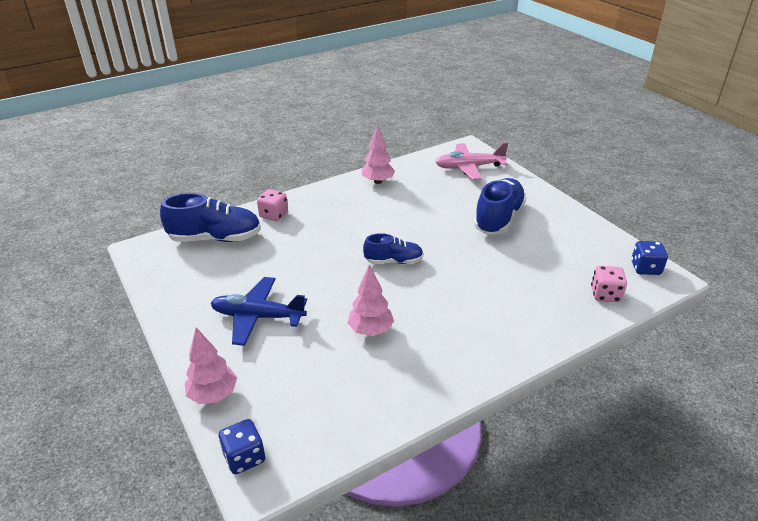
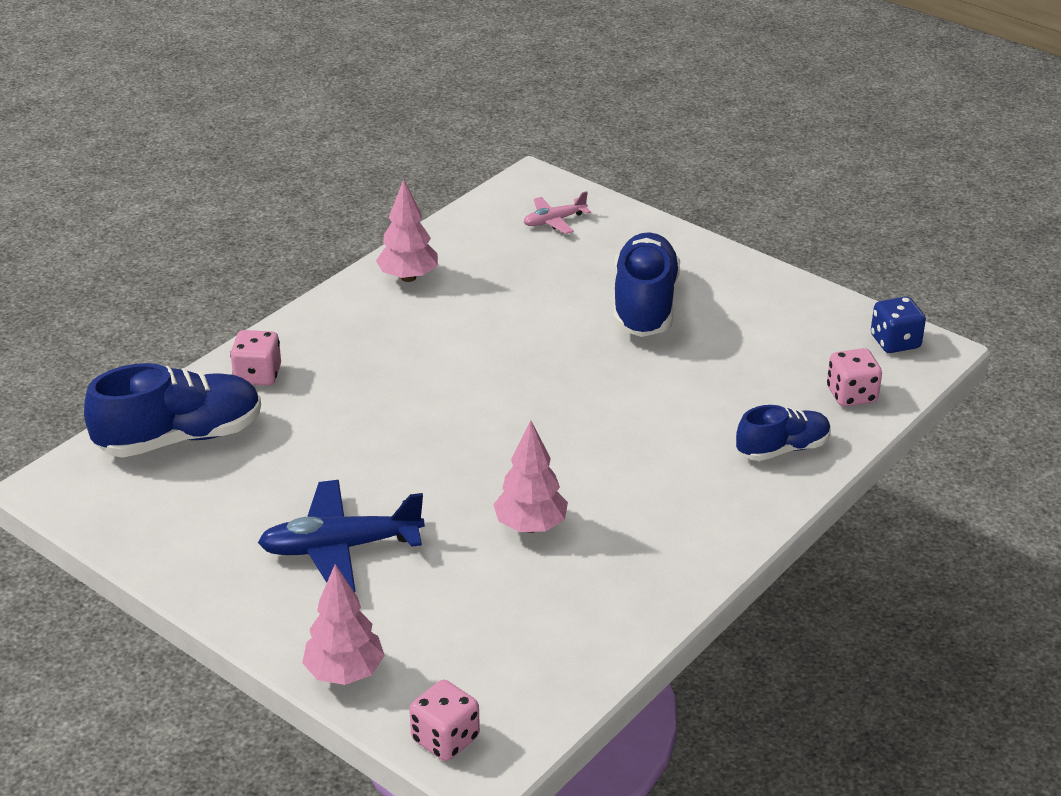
camera: 20 degrees left, 0 degrees up
(244, 457) = (445, 739): blue dice -> pink dice
(394, 261) = (510, 412): blue shoe -> blue shoe (782, 449)
(469, 167) = (554, 221): pink plane -> pink plane, size x0.54

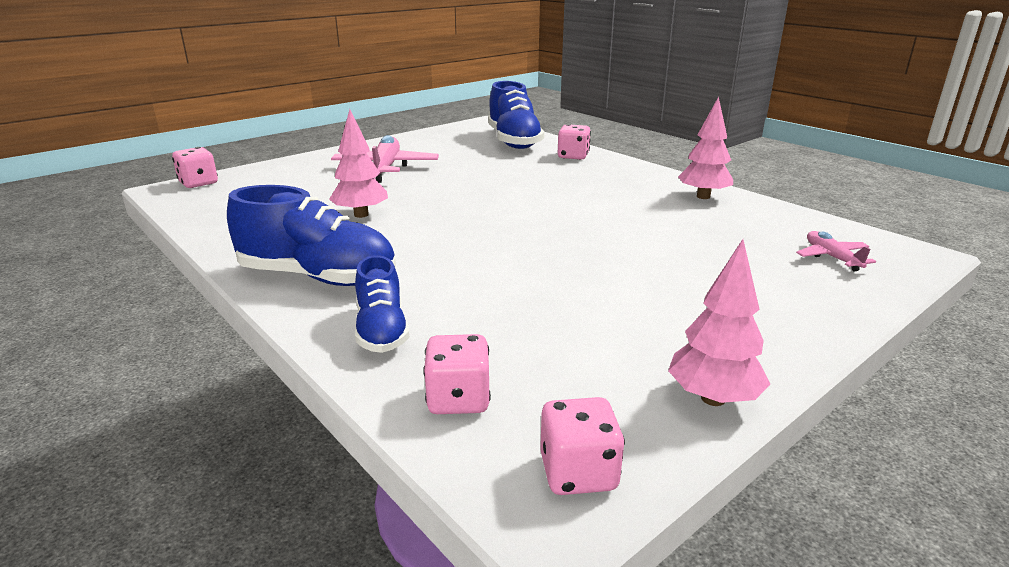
camera: 100 degrees right, 10 degrees down
(340, 547) = (386, 168): blue plane -> pink plane
(345, 673) = (279, 166): pink tree -> pink tree (713, 398)
(644, 305) = (669, 287): blue shoe -> blue shoe (318, 277)
(895, 342) = (578, 473): blue dice -> pink dice

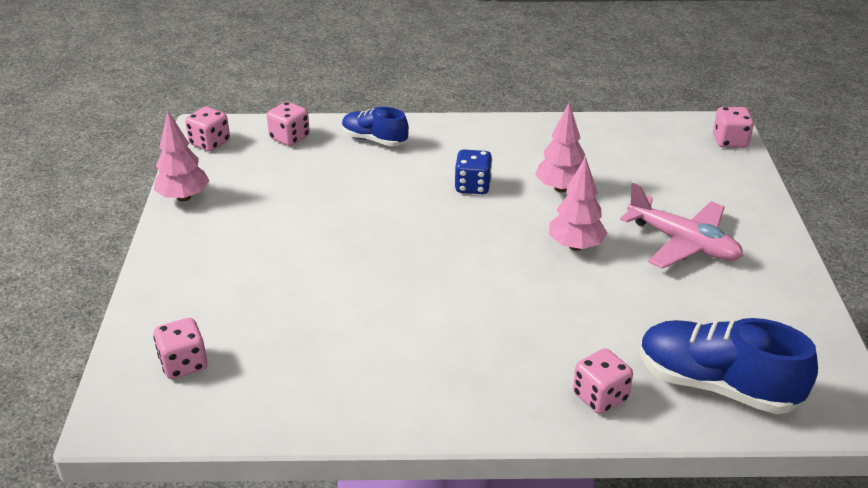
camera: 130 degrees right, 10 degrees up
(318, 277) = (466, 141): blue shoe -> none
(409, 246) = (473, 186): none -> blue dice
(703, 196) = (368, 399): pink tree -> pink tree (575, 246)
(832, 257) = (184, 364): pink plane -> pink dice

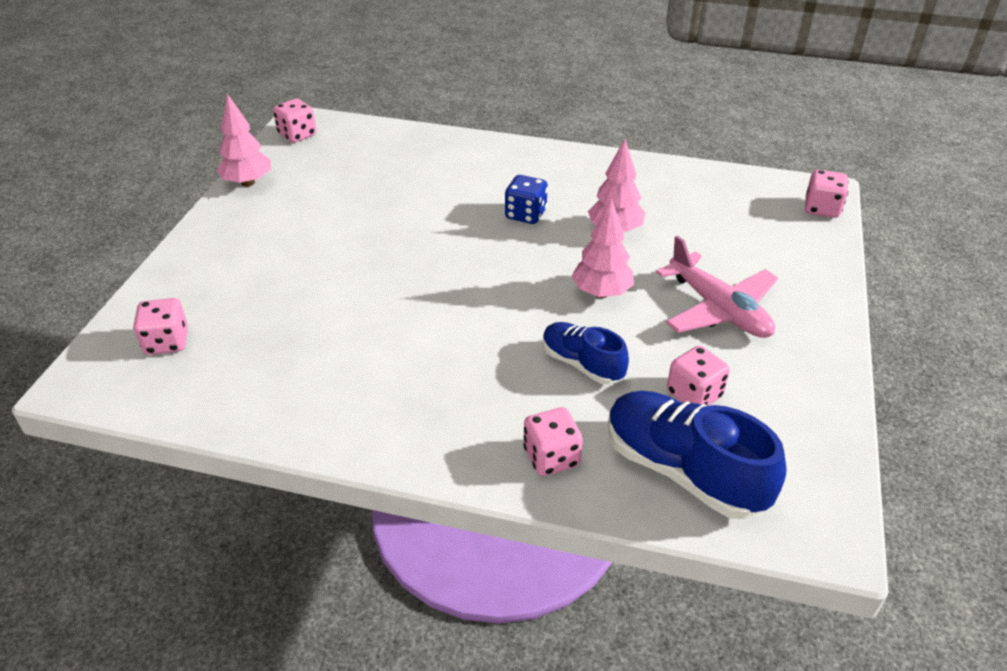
camera: 15 degrees right, 5 degrees up
(289, 138) = (372, 140): pink dice -> pink dice (694, 394)
(374, 140) = (451, 154): blue shoe -> blue shoe (582, 364)

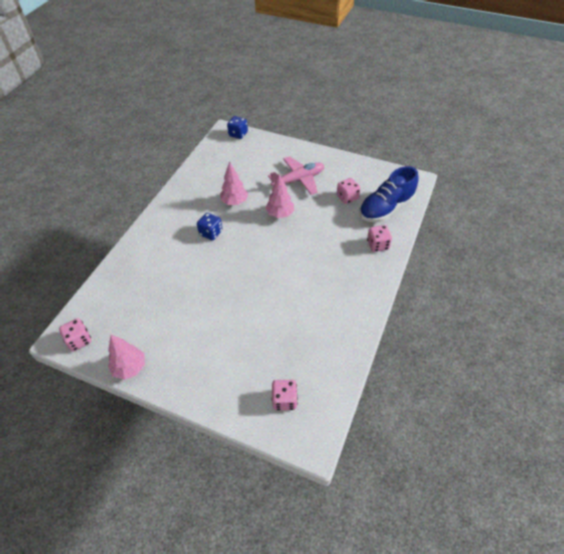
camera: 80 degrees left, 10 degrees up
(582, 364) = (326, 228): blue shoe -> none
(821, 208) = (238, 134): pink dice -> blue dice

